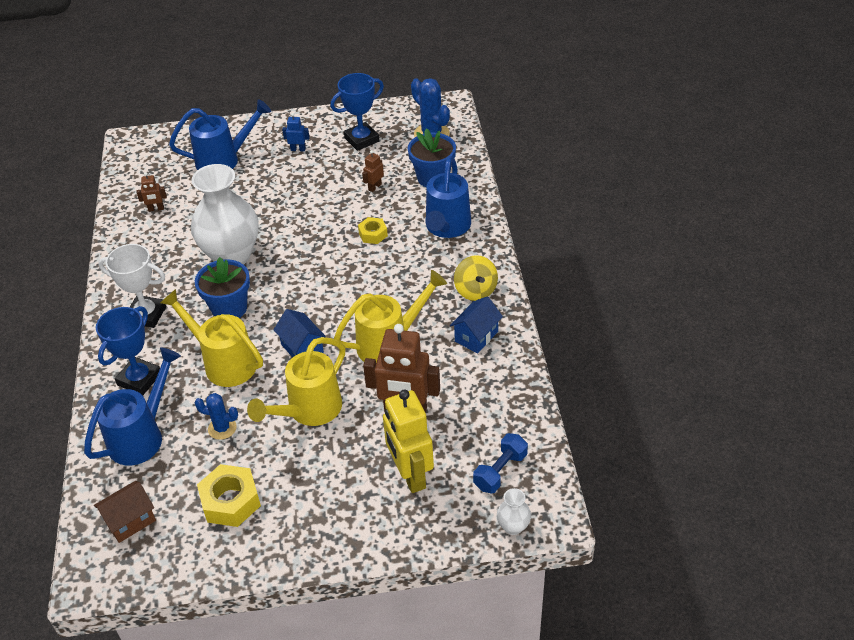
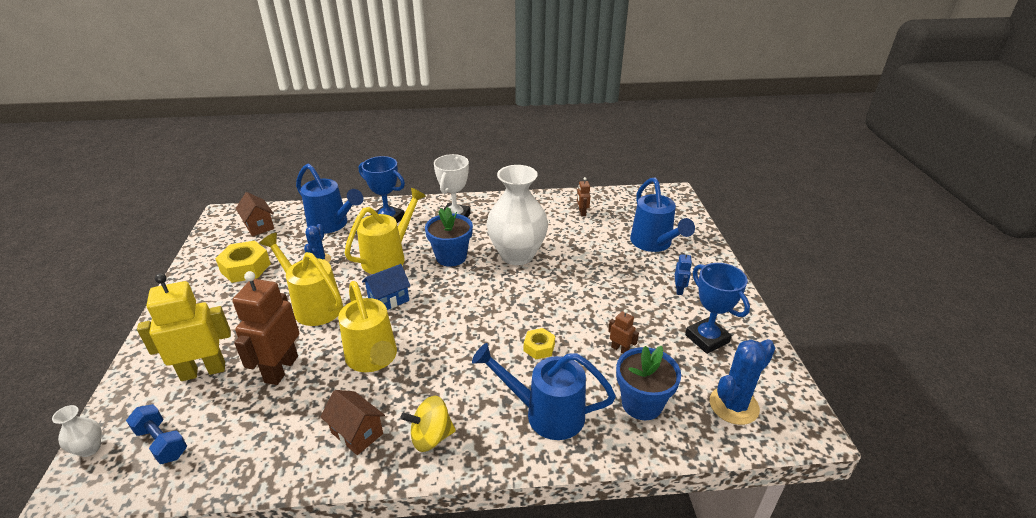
camera: 90 degrees right, 10 degrees down
(476, 336) = (357, 433): blue house -> brown house

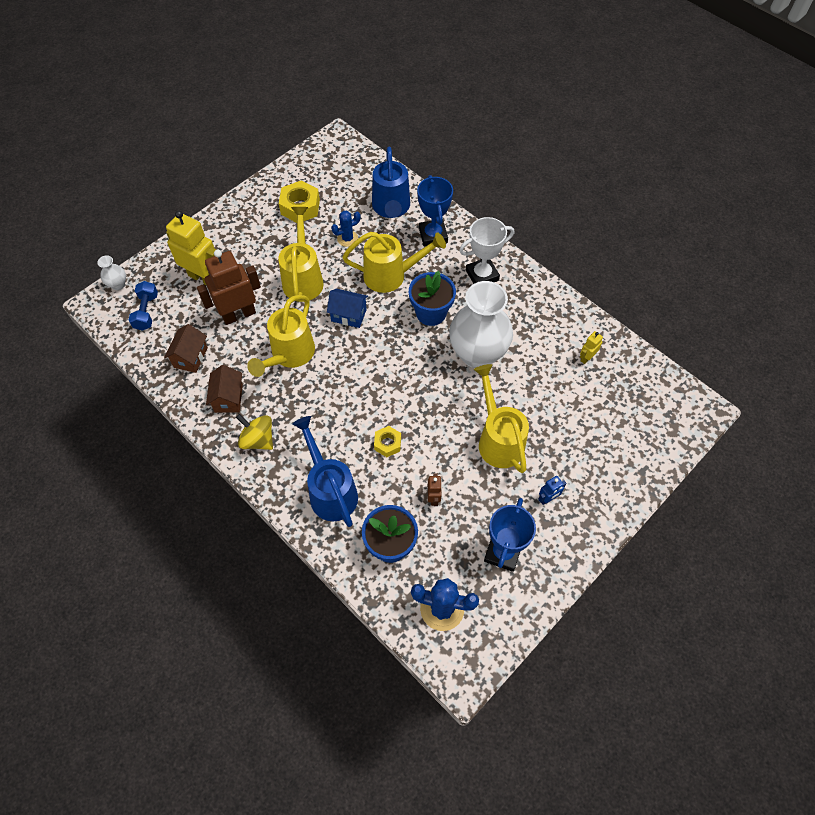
camera: 50 degrees right, 25 degrees up
(259, 226) = (346, 170): brown house -> brown house (191, 357)
(582, 212) = (586, 358): brown robot -> yellow robot
(603, 286) = (498, 439): none -> yellow watering can
(654, 243) = (597, 442): blue watering can -> none

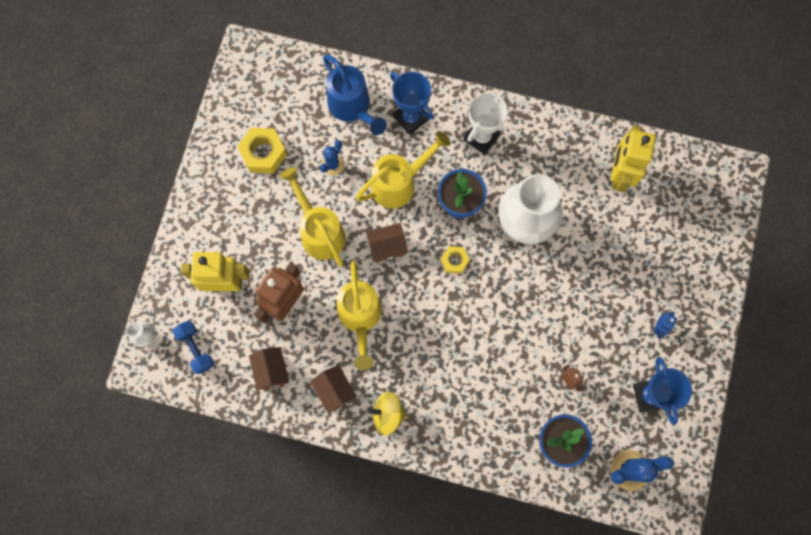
camera: 30 degrees left, 15 degrees up
(330, 491) = (480, 424): blue watering can -> none
(348, 315) = (387, 247): blue house -> brown house
(387, 443) = (500, 353): yellow nut -> yellow nut (454, 261)
(498, 439) = (590, 296): yellow watering can -> none
(586, 358) = (619, 174): yellow robot -> yellow robot, size x2.22

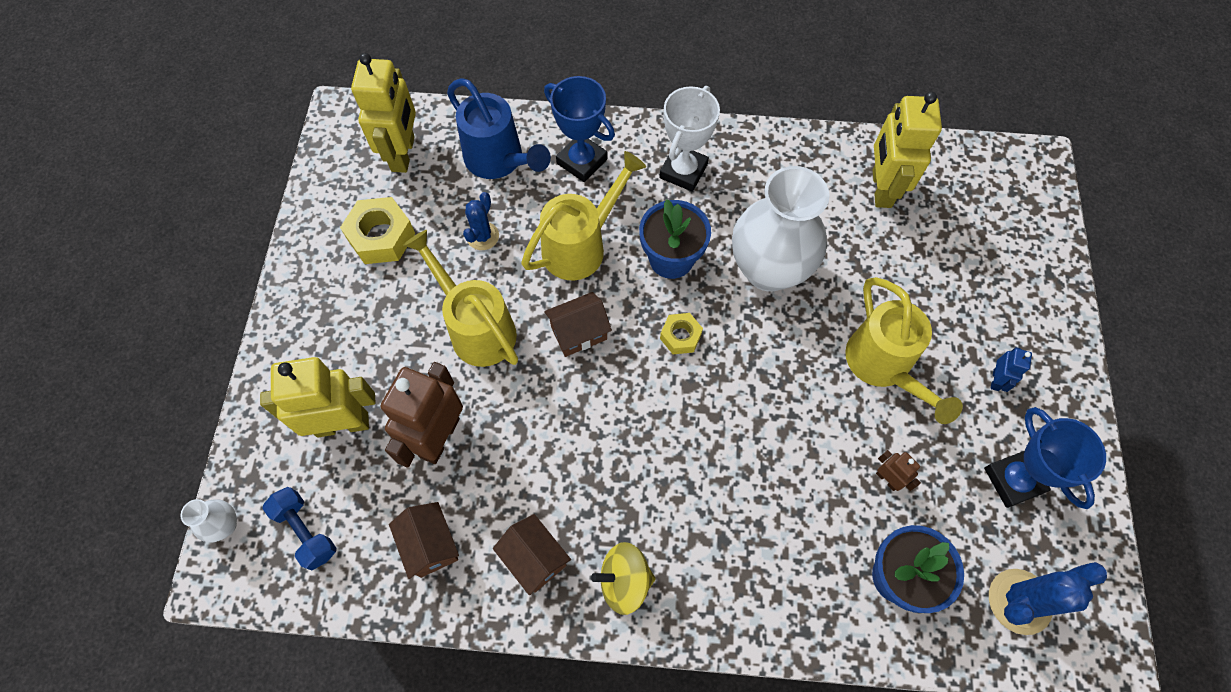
camera: 10 degrees left, 10 degrees down
(286, 91) = (403, 154): none -> yellow robot
(360, 317) = (556, 439): yellow watering can -> yellow watering can (883, 366)

